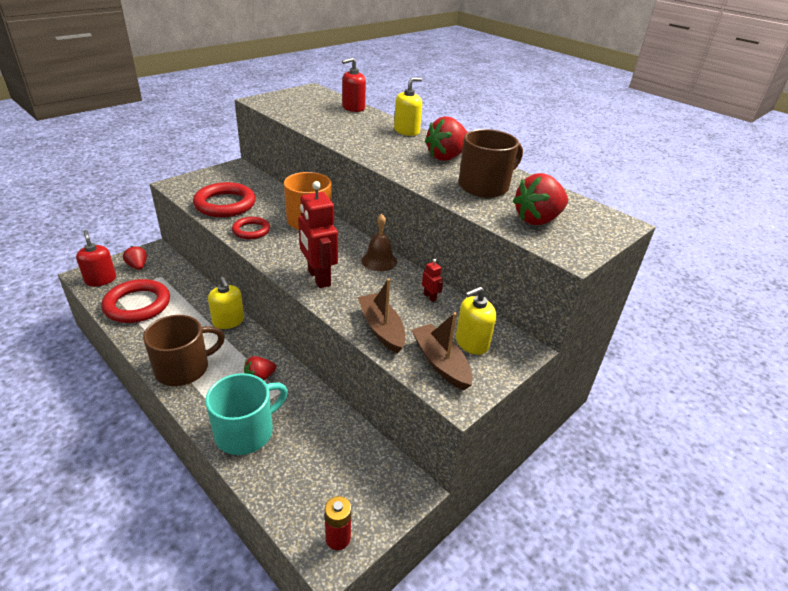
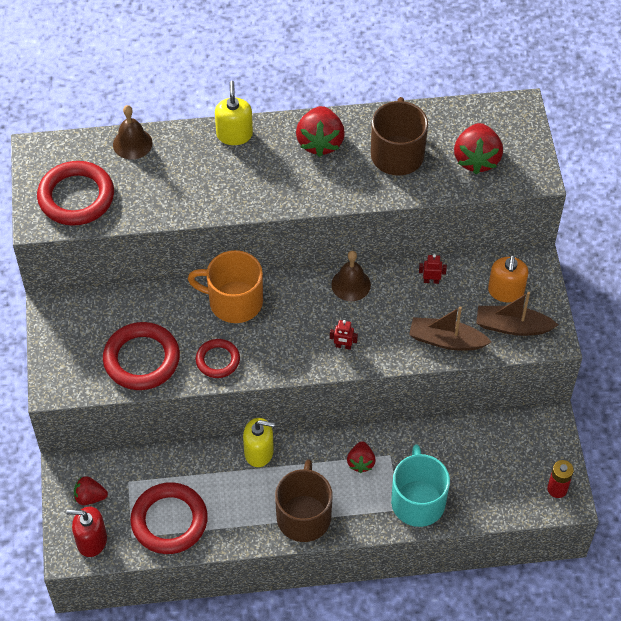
camera: 50 degrees left, 20 degrees up
(291, 104) = (76, 197): none -> red ring
(318, 278) = (343, 346): red robot -> red robot, size x0.43
(353, 108) = (132, 143): red soap dispenser -> brown bell
(472, 342) = (505, 291): yellow soap dispenser -> orange soap dispenser

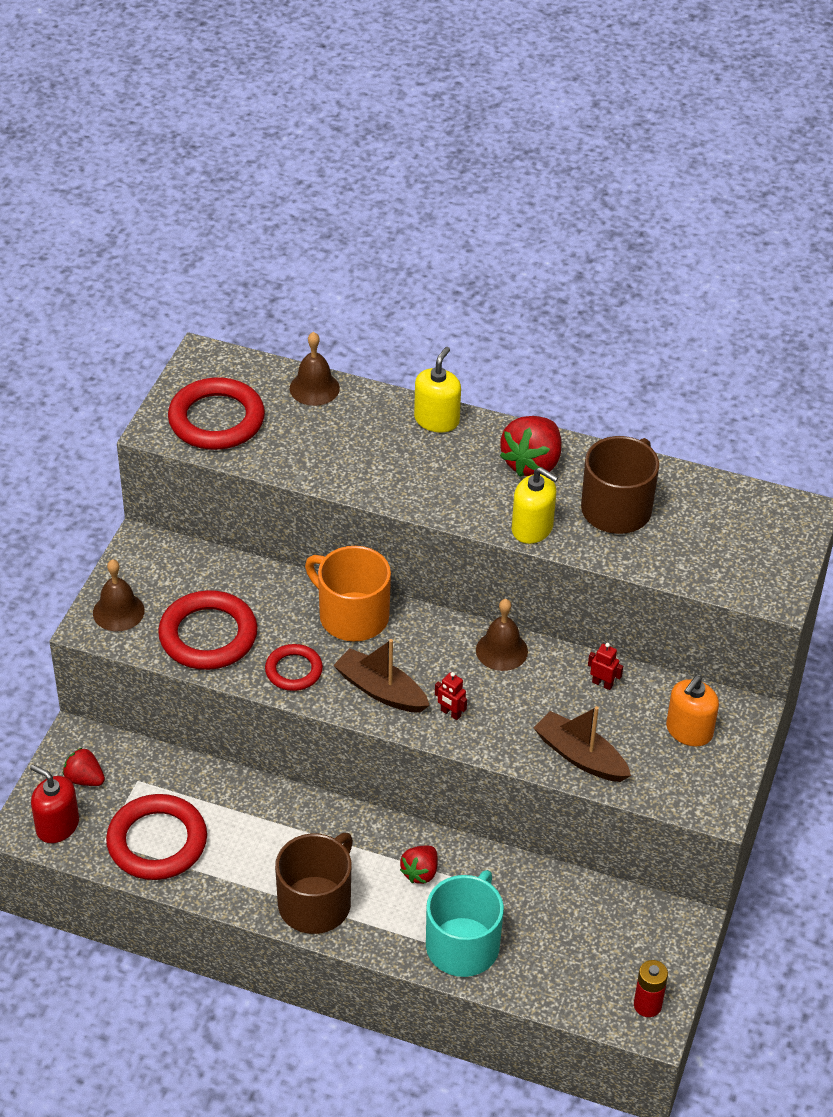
camera: 25 degrees right, 10 degrees down
(66, 368) = (118, 611): none -> brown bell
(259, 452) = (306, 811): yellow soap dispenser -> yellow soap dispenser (532, 528)
(476, 159) = (712, 549): red strawberry -> none
(512, 326) = (673, 773): brown boat -> brown boat (380, 690)

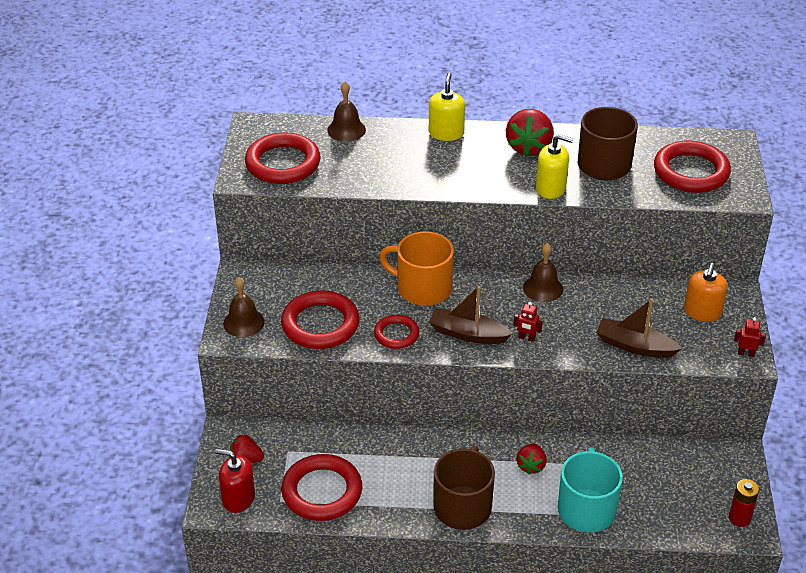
camera: 15 degrees left, 5 degrees down
(602, 683) = (625, 294): red robot -> red robot (746, 353)
(724, 544) = (691, 172): none -> red ring

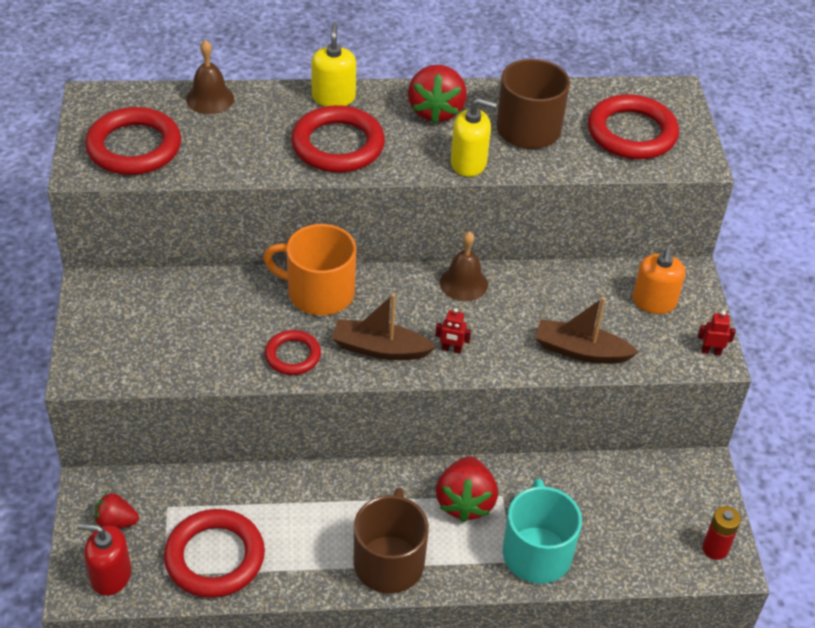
camera: 10 degrees left, 5 degrees up
(243, 322) = (100, 353): brown bell -> none
(320, 324) = (197, 348): red ring -> red ring (338, 145)
(531, 466) = (465, 502): red strawberry -> red strawberry, size x1.69

